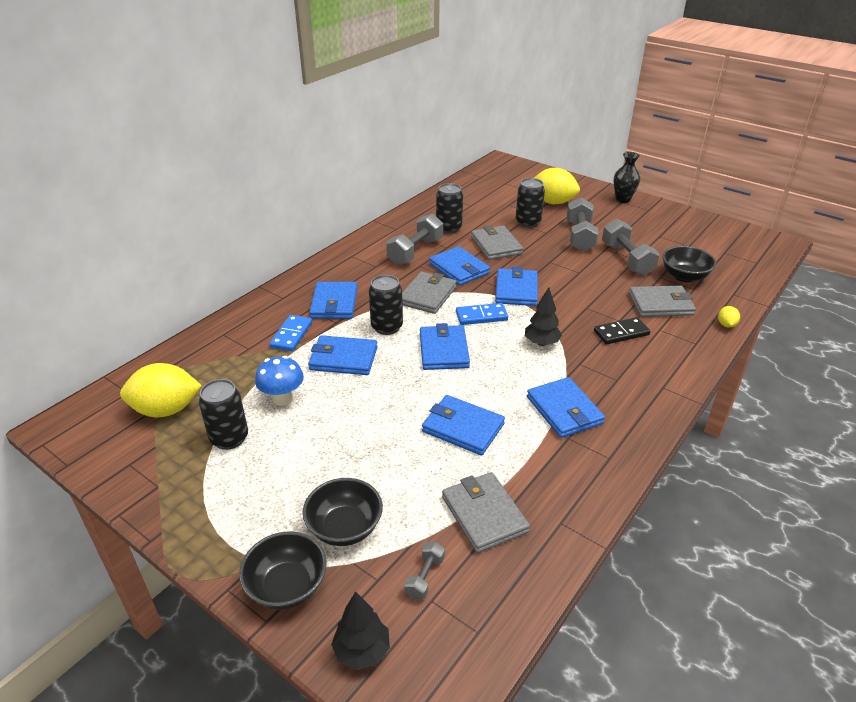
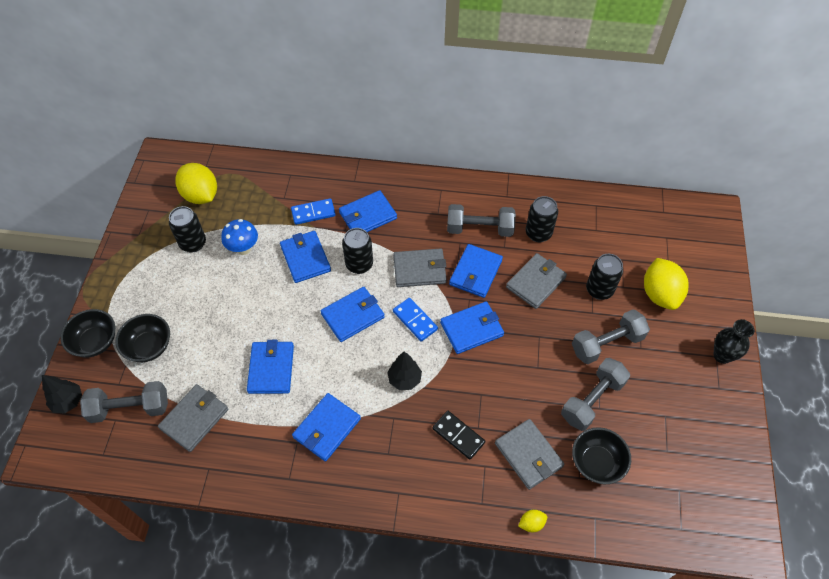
camera: 60 degrees right, 20 degrees up
(425, 577) = (130, 408): grey dumbbell -> grey dumbbell, size x2.03

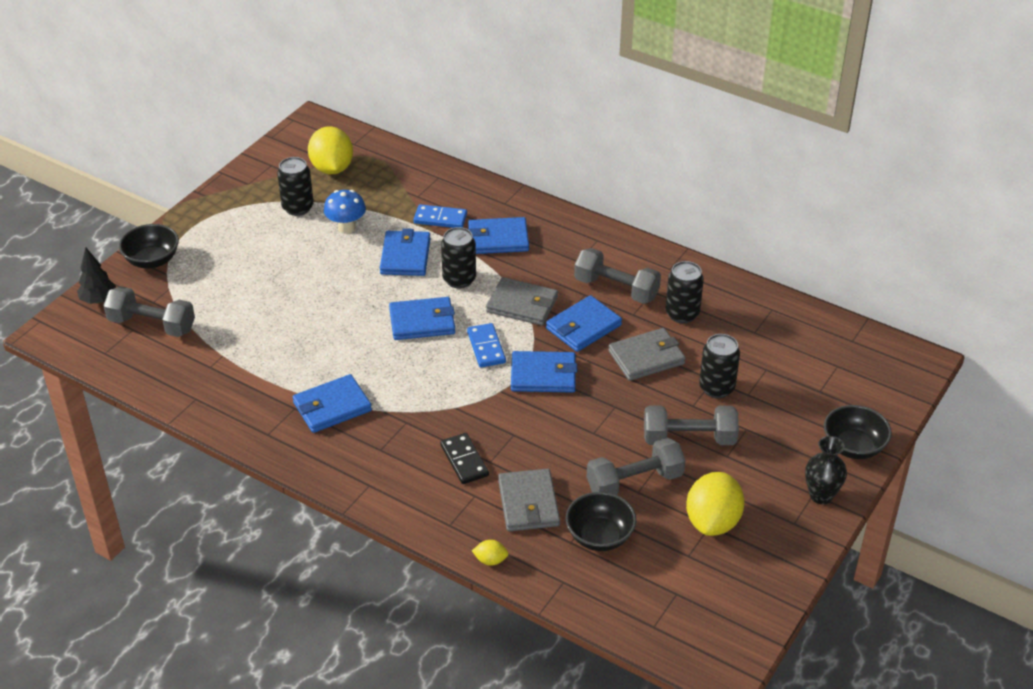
camera: 25 degrees right, 15 degrees down
(149, 346) = (200, 281): black bowl -> black bowl (853, 447)
(194, 419) = (207, 354): grey wallet -> none
(271, 369) = (308, 339): blue wallet -> none
(404, 379) = (440, 394): black tree -> none
(660, 294) = (787, 415): yellow lemon -> yellow lemon (713, 521)

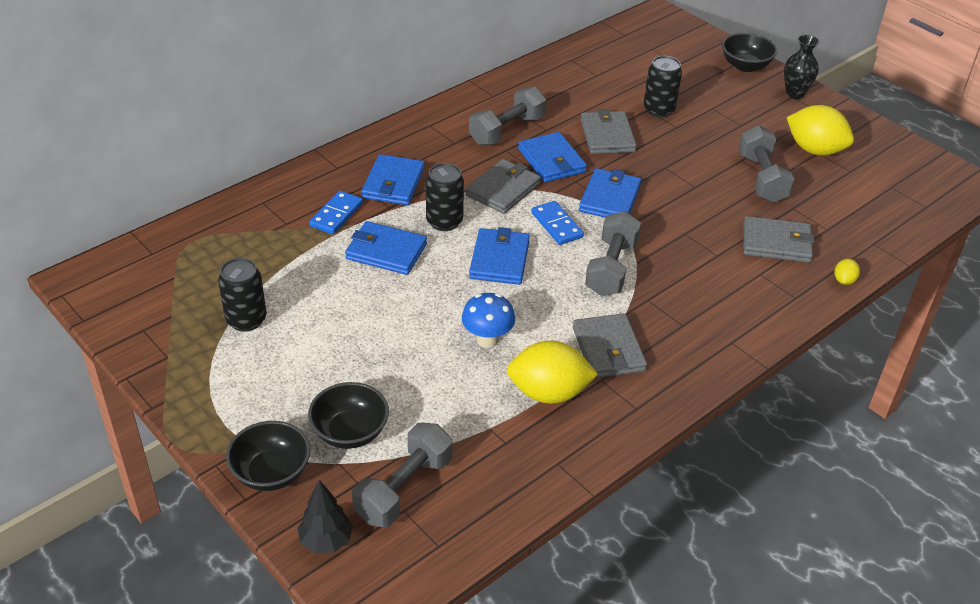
camera: 75 degrees left, 0 degrees up
(332, 168) = (188, 279): yellow lemon -> yellow lemon (549, 393)
(332, 407) = (608, 349): blue wallet -> grey wallet
(346, 228) = (310, 287): blue mushroom -> blue mushroom (487, 340)
(464, 460) = (712, 271): black domino -> none
(486, 347) = (556, 225): blue domino -> blue domino turned 60 degrees clockwise
(599, 536) = (823, 212): black bowl -> black bowl (350, 432)
(682, 314) = (557, 104): black can -> none
(689, 439) = (716, 138): grey dumbbell -> grey dumbbell (611, 268)

